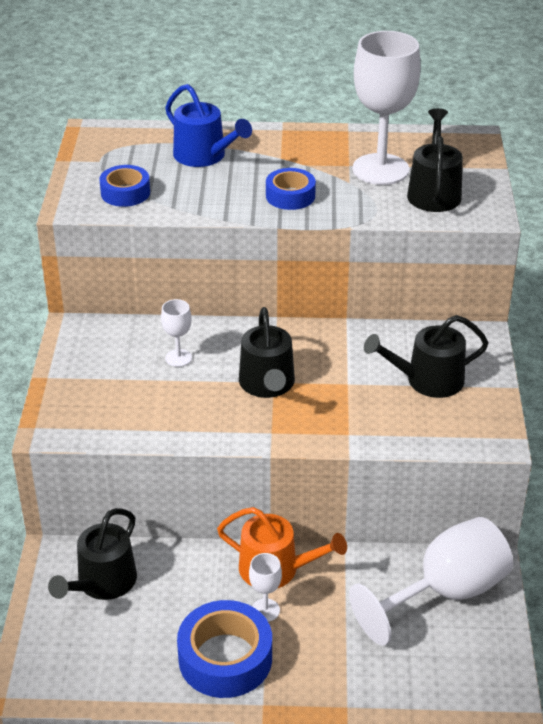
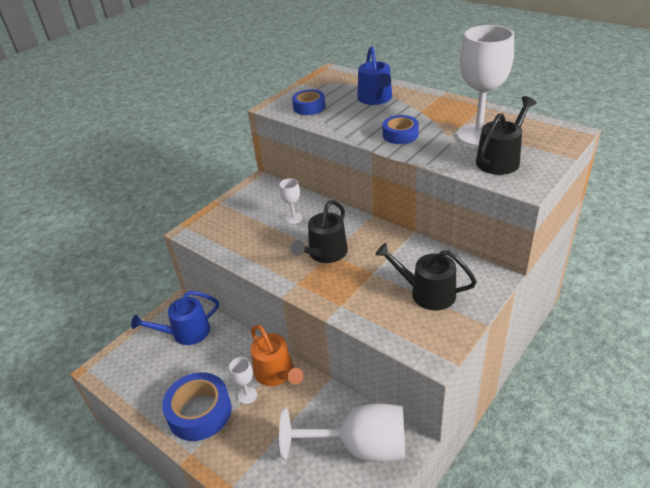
camera: 40 degrees right, 0 degrees up
(102, 583) = (186, 333): black watering can -> blue watering can

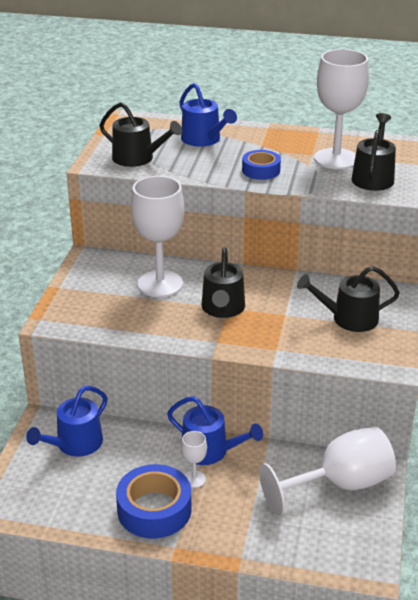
camera: 30 degrees left, 5 degrees down
(276, 373) = (210, 451): orange watering can -> blue watering can
(293, 218) = (160, 284): white goblet -> white goblet, size x2.23
(309, 107) = (137, 158): blue tape -> black watering can

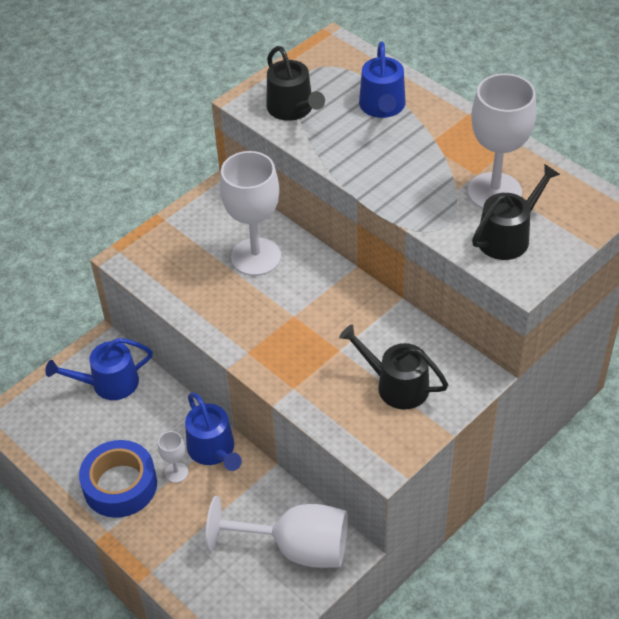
camera: 35 degrees right, 15 degrees up
(223, 308) = (287, 315): black watering can -> none
(261, 170) = (398, 177): blue tape -> none

